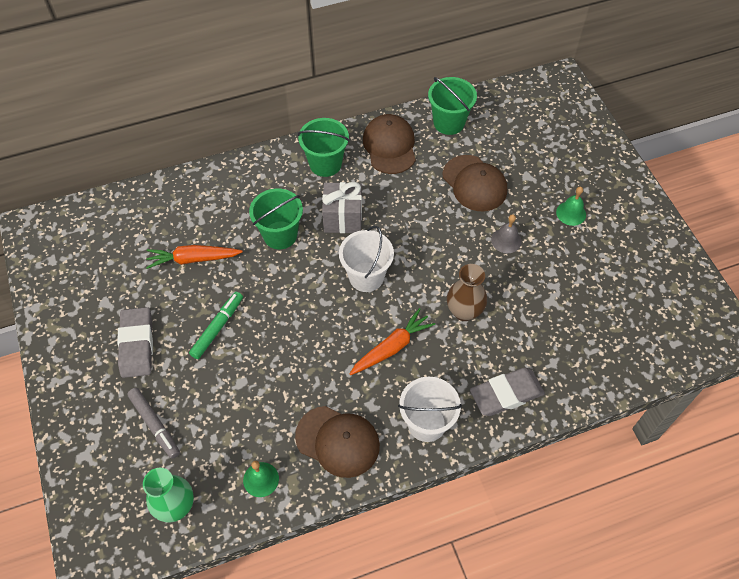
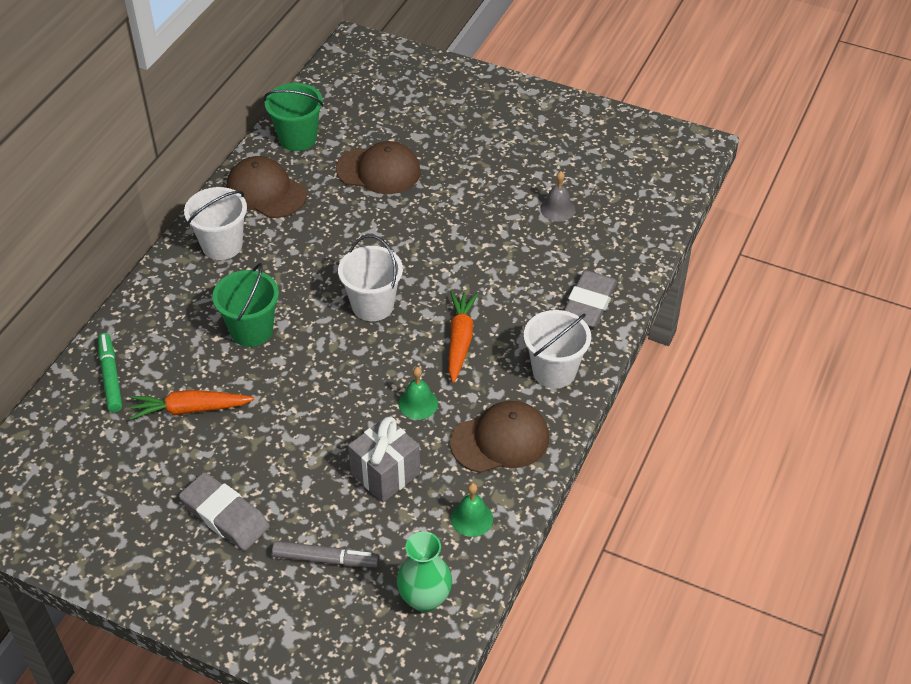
camera: 45 degrees left, 10 degrees down
(193, 259) = (190, 409): orange carrot -> orange carrot turned 45 degrees clockwise
(217, 328) = (286, 443): green marker -> green marker (111, 376)
(325, 164) = (222, 245): green bucket -> white bucket
(343, 218) = (294, 276): grey gift -> grey gift (385, 473)
(464, 311) = (486, 271): brown vase -> none
(506, 240) = (457, 195): grey bell -> grey bell (557, 209)
(571, 213) = (485, 140): green bell -> green bell (418, 403)

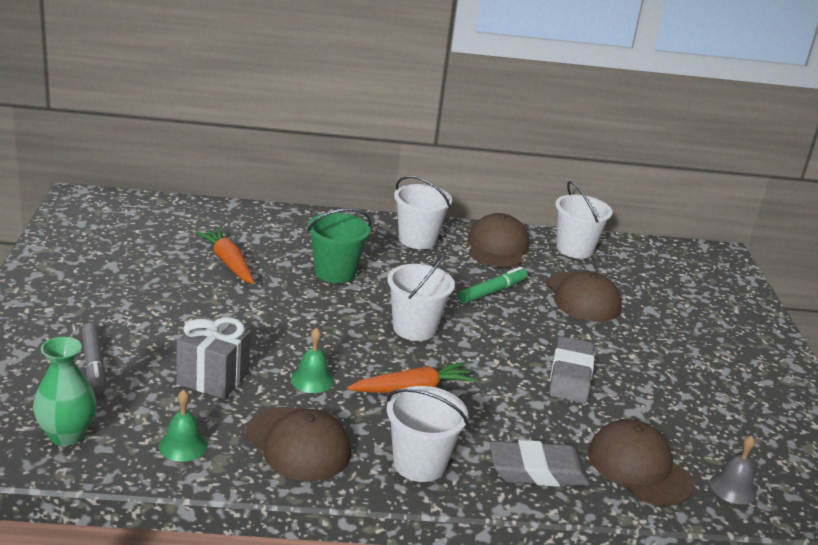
camera: 60 degrees right, 20 degrees down
(111, 376) = (240, 222): green marker -> green marker (492, 291)
(225, 515) = (121, 302): grey eraser -> grey eraser (570, 375)
(297, 138) = (574, 249): green bucket -> white bucket
(557, 209) = (652, 419): grey bell -> grey bell (733, 488)
(607, 244) = (639, 468): none -> brown cap

